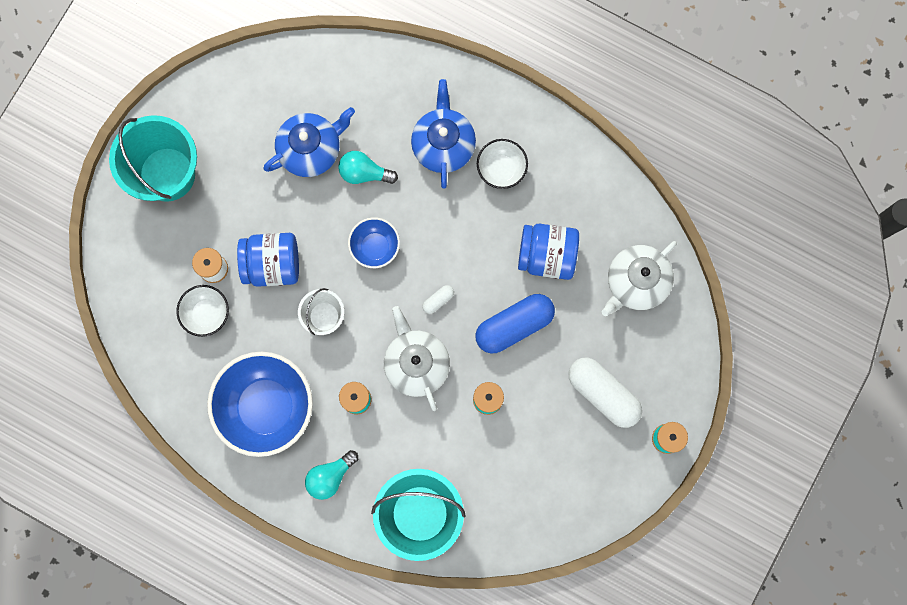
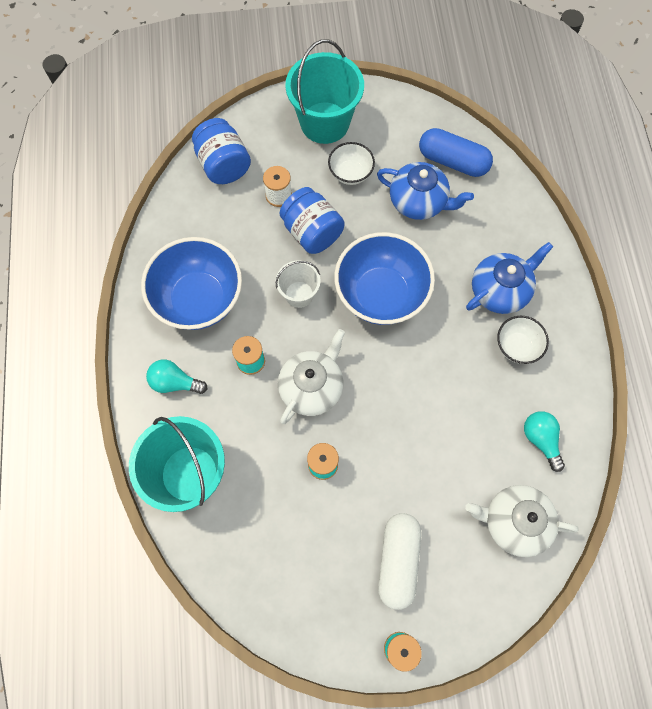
camera: 55 degrees right, 10 degrees down
(206, 313) = (241, 212): white bowl -> white bowl (350, 173)
(364, 173) = (431, 249): turquoise light bulb -> turquoise light bulb (540, 439)
(375, 247) = (381, 294): blue bowl -> blue bowl, size x1.95
(438, 300) = (375, 369): white capsule -> none
(514, 325) = (400, 444): blue capsule -> blue capsule (453, 161)
(547, 255) = (477, 430): blue jar -> blue jar (223, 165)

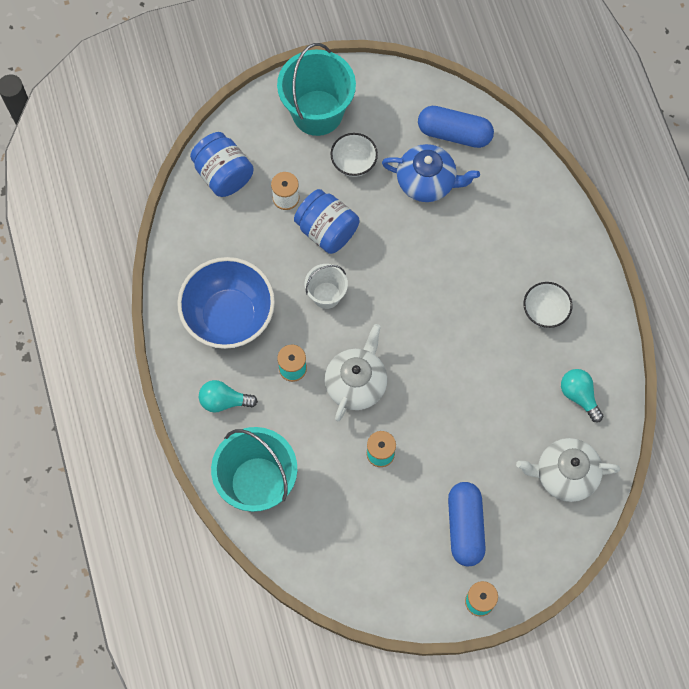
camera: 10 degrees left, 0 degrees up
(381, 294) = (406, 282): blue bowl -> none
(398, 561) = (465, 527): white capsule -> blue capsule
(500, 290) = (520, 259): blue teapot -> none

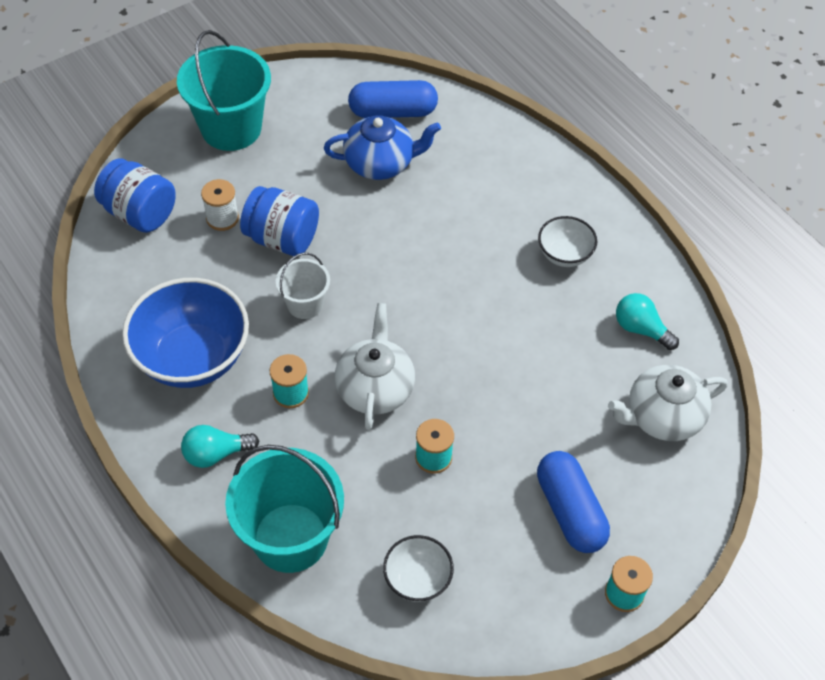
camera: 20 degrees left, 15 degrees down
(353, 163) = (290, 165): white bowl -> white bowl (417, 579)

